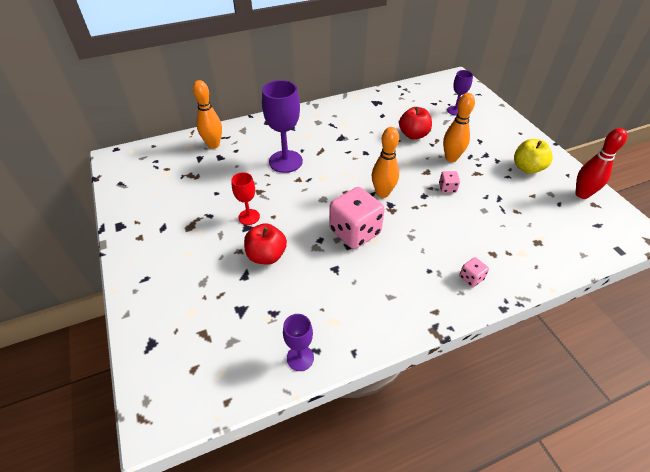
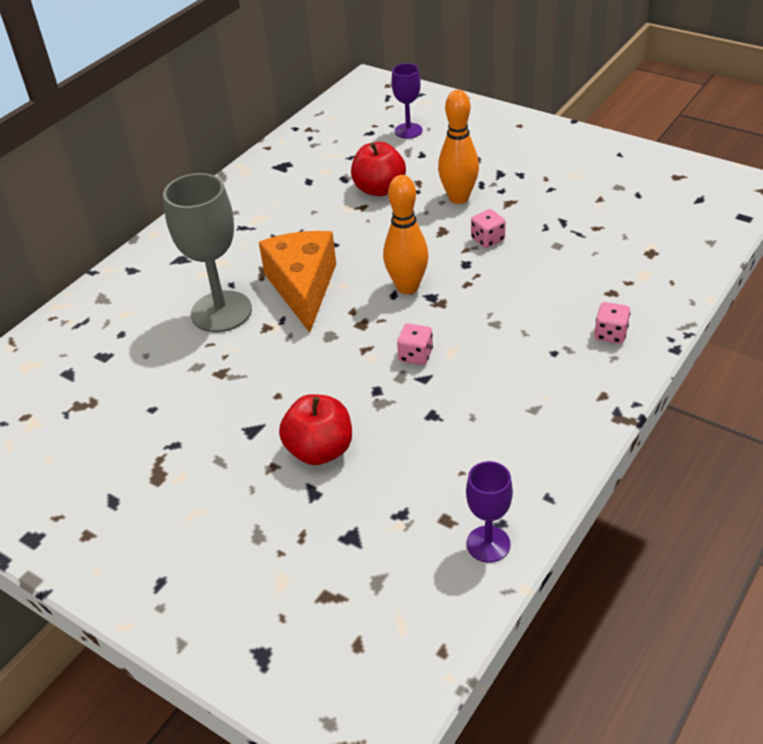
camera: 30 degrees left, 5 degrees down
(213, 145) = (73, 343): orange bowling pin -> none
(249, 217) = (240, 415): red goblet -> none
(285, 161) = (221, 312): purple goblet -> grey goblet
(332, 168) = (303, 287): none -> orange cheese
(355, 232) = (415, 355): pink dice -> pink dice, size x0.45
(527, 168) = (565, 167): yellow apple -> none
(582, 194) = (654, 170): red bowling pin -> none

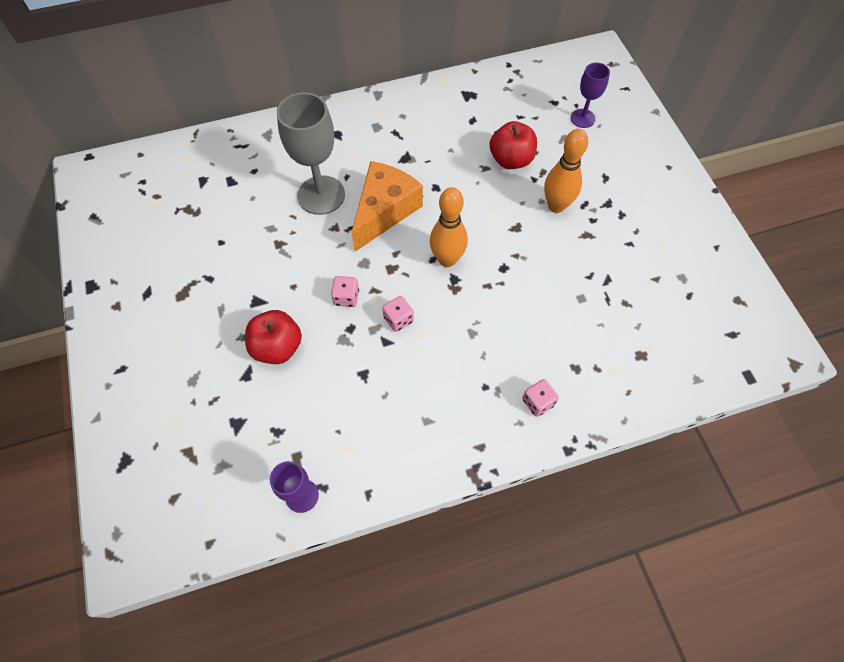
camera: 35 degrees right, 20 degrees up
(487, 239) = (539, 257): pink dice -> pink dice (346, 297)

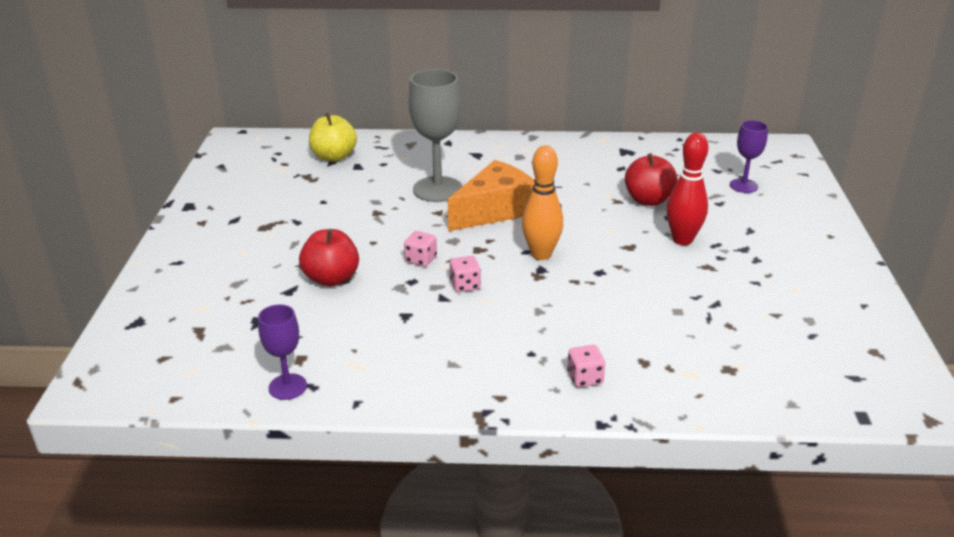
camera: 20 degrees right, 30 degrees down
(201, 173) = (334, 157): none -> yellow apple
(556, 206) = (682, 240): orange bowling pin -> red bowling pin

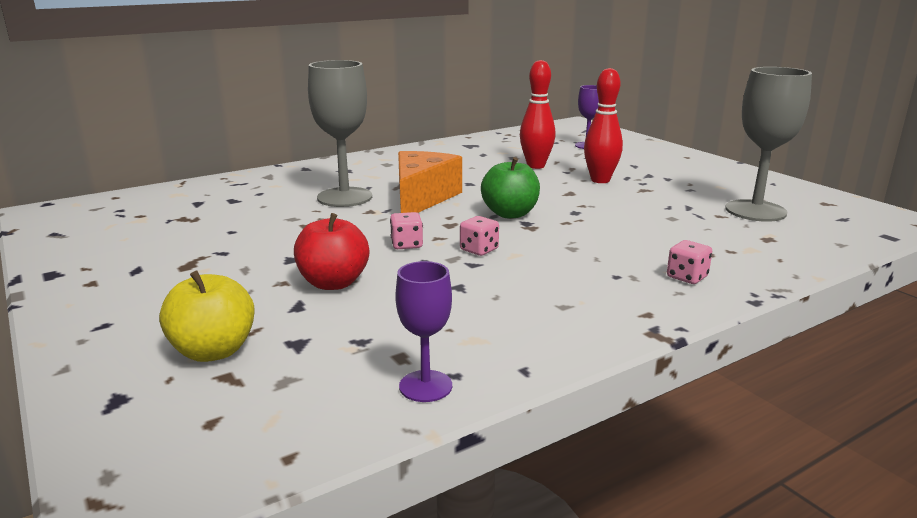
camera: 35 degrees left, 10 degrees down
(334, 157) = (195, 199): yellow apple -> yellow apple (213, 351)
(541, 254) = (510, 214): orange bowling pin -> green apple
(648, 200) = (536, 166): red apple -> red bowling pin
(776, 333) = (755, 211): none -> grey goblet

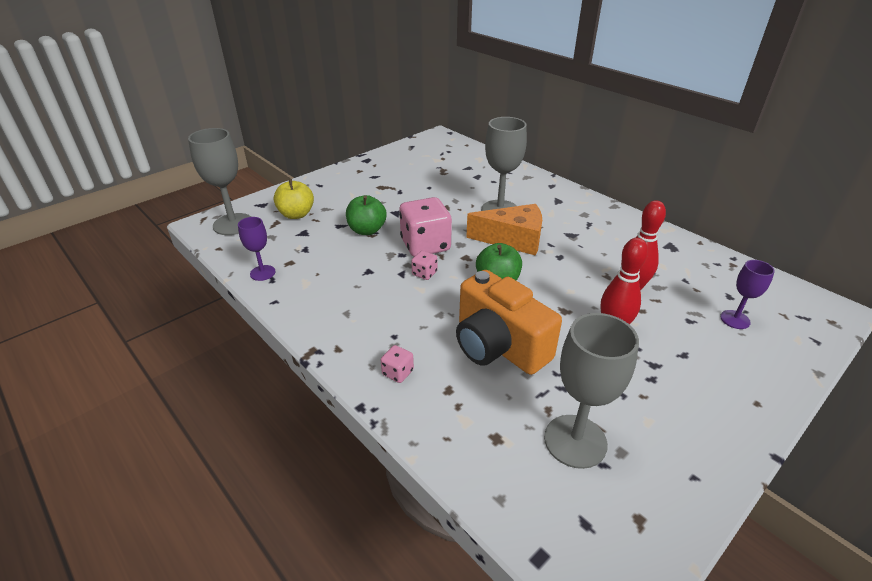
camera: 80 degrees right, 15 degrees up
(182, 440) = (233, 224): none -> grey goblet
(333, 283) = (367, 230): red apple -> green apple
(406, 244) = (425, 245): pink dice -> pink dice, size x2.24
(630, 225) = (498, 346): none -> orange camera

